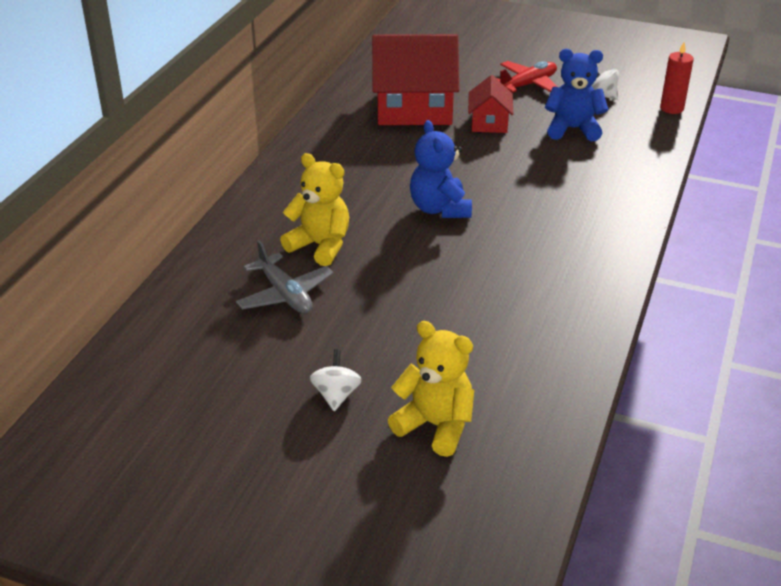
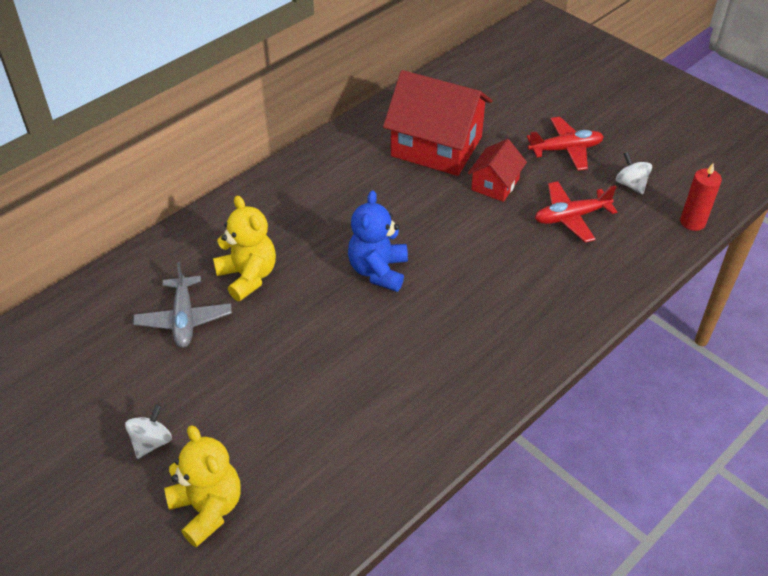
camera: 25 degrees right, 10 degrees up
(573, 129) = (571, 217): blue teddy bear -> red plane

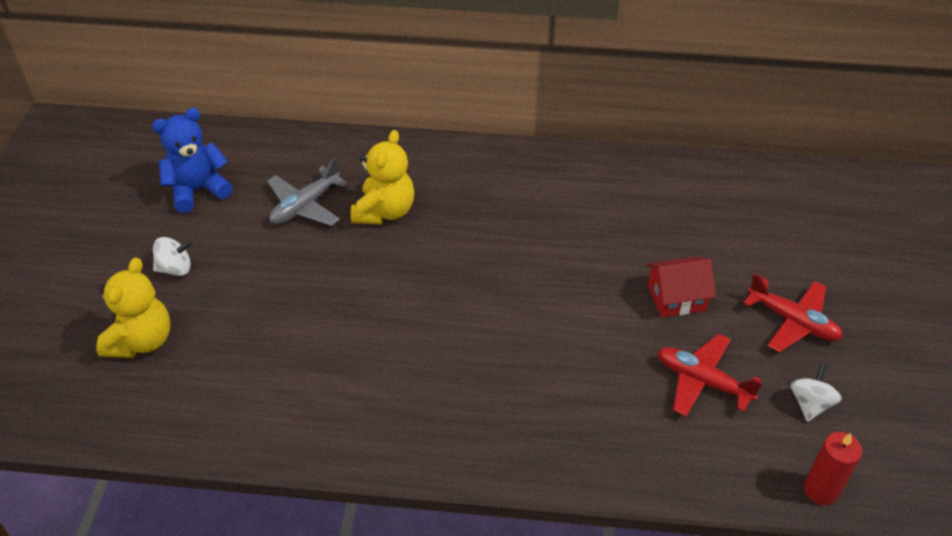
camera: 50 degrees right, 0 degrees up
(378, 271) = (476, 285): blue teddy bear -> blue teddy bear (198, 190)
(436, 146) = (673, 227): red house -> none

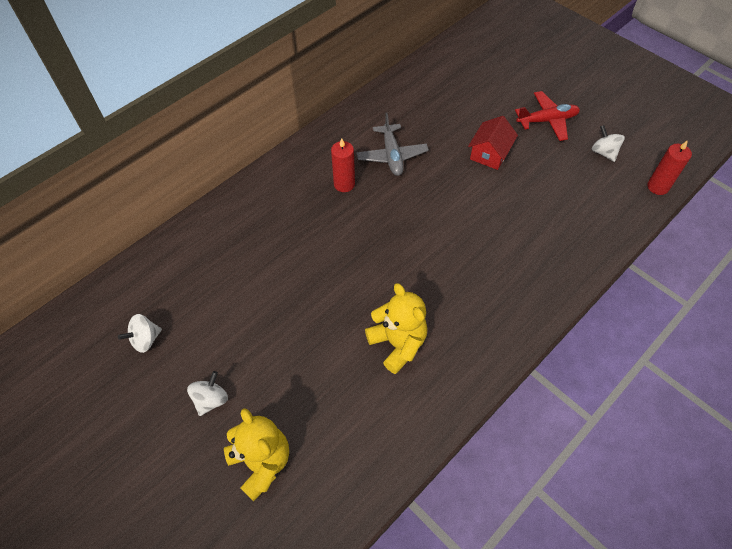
camera: 50 degrees left, 10 degrees up
(198, 190) = (146, 339): blue teddy bear -> white spinning top
(305, 206) = (233, 283): grey plane -> grey plane (392, 155)
(384, 211) = (286, 242): yellow teddy bear -> yellow teddy bear (397, 343)
(498, 208) = (344, 184): none -> red candle
(702, 381) = (555, 183): red plane -> none

